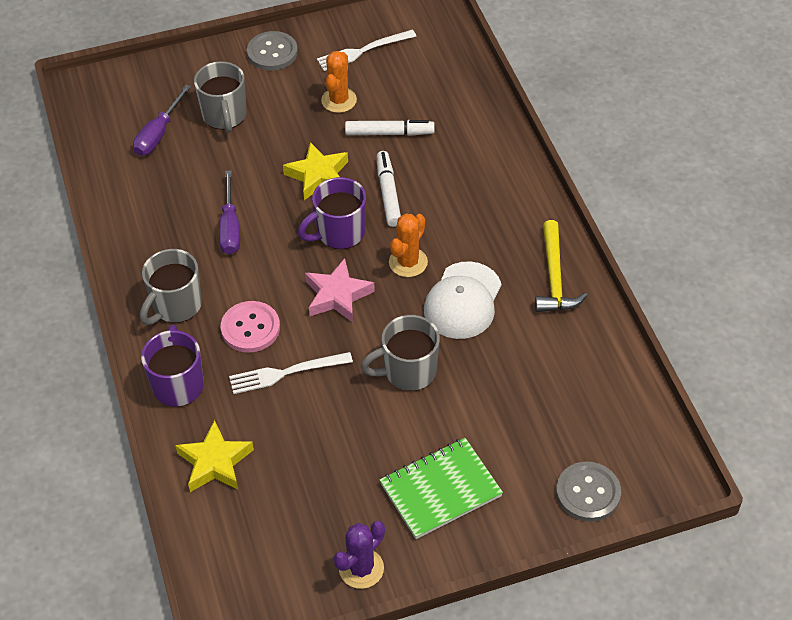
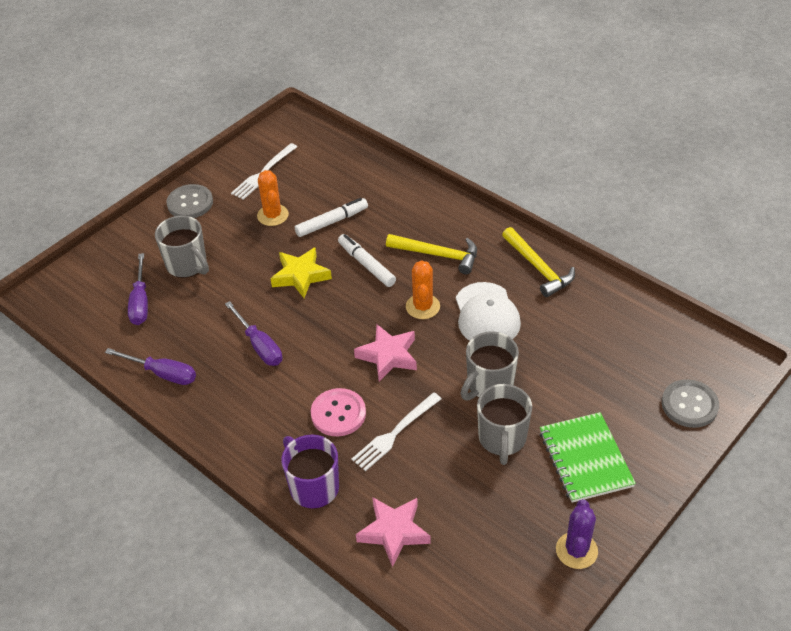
camera: 30 degrees left, 5 degrees down
(129, 213) = (162, 373): none -> purple screwdriver
(176, 306) = (261, 426): grey mug -> grey mug (502, 439)
(215, 462) = (394, 532): yellow star -> pink star
(339, 233) = (352, 310): purple mug -> none
(440, 490) = (585, 459): green notebook -> green notebook turned 45 degrees counterclockwise
(465, 216) = (438, 255): none -> yellow hammer

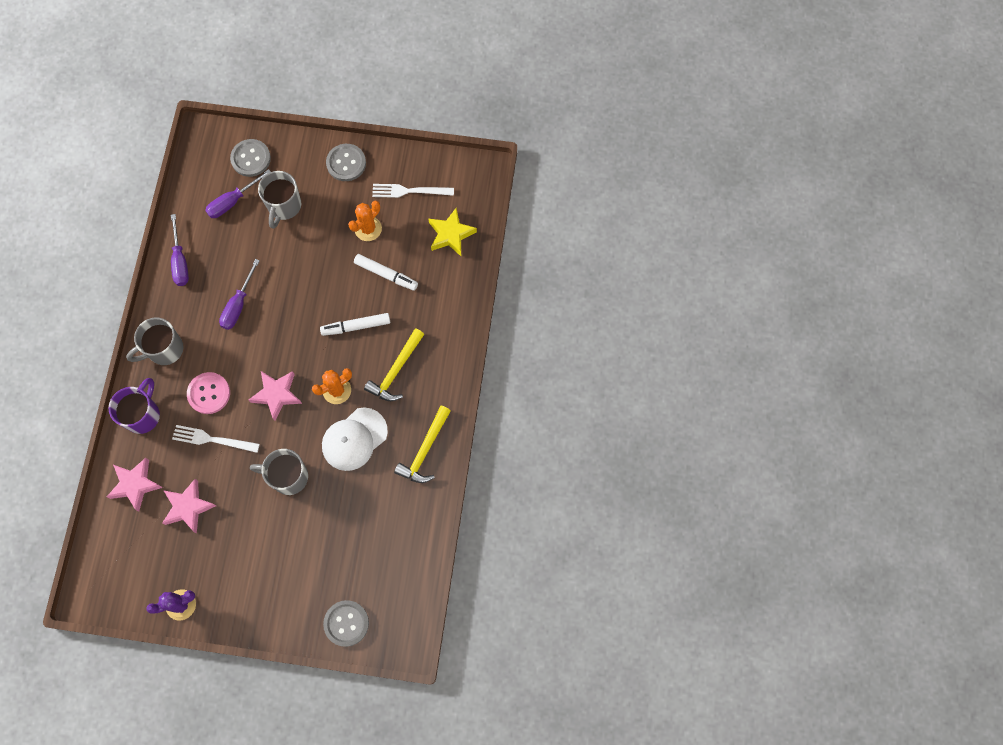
camera: 55 degrees right, 25 degrees up
(109, 269) = (251, 158): none -> grey button
(300, 276) = (318, 289): yellow star -> yellow star (451, 234)
(366, 264) = (356, 326): white marker -> white marker turned 120 degrees counterclockwise
(438, 255) = (396, 370): yellow hammer -> yellow hammer turned 45 degrees clockwise
(459, 491) = (188, 507): none -> pink star
(502, 439) = (245, 511): grey mug -> grey mug (164, 349)
(585, 459) = (258, 574): green notebook -> none

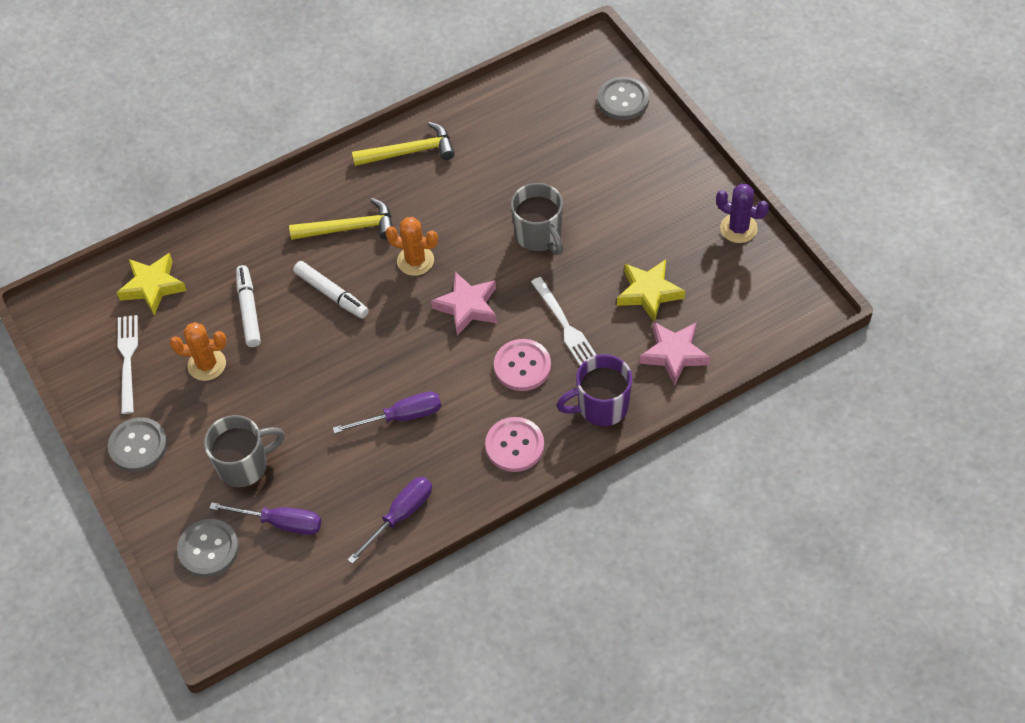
camera: 125 degrees left, 15 degrees down
(164, 349) = (514, 445): grey mug -> pink button
(188, 507) = (649, 293): pink star -> yellow star
(354, 439) = (451, 212): white cap -> none
(409, 191) = (128, 360): white fork -> white fork turned 150 degrees counterclockwise

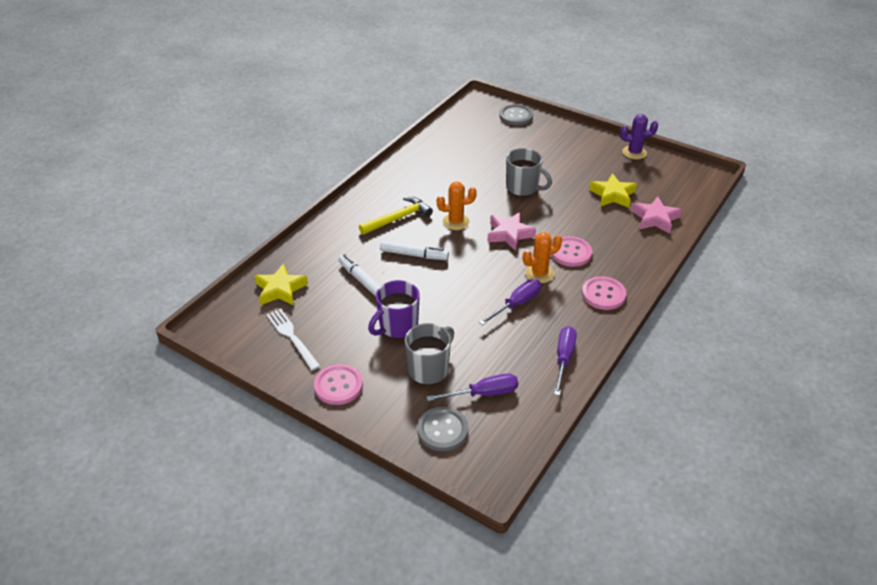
camera: 30 degrees left, 15 degrees down
(138, 446) = (338, 385): grey button -> pink button
(207, 364) = (355, 320): orange cactus -> orange cactus (539, 274)
(410, 152) = (407, 171): yellow hammer -> none
(565, 326) = (578, 225): white fork -> none
(601, 407) = (637, 257): purple mug -> purple mug (397, 326)

